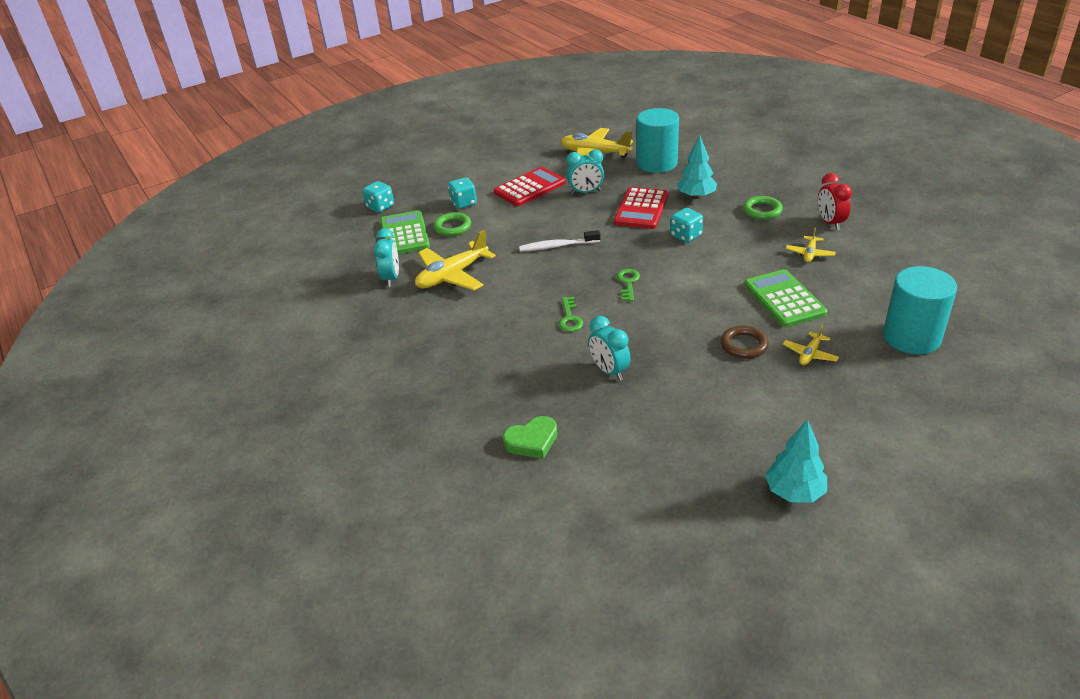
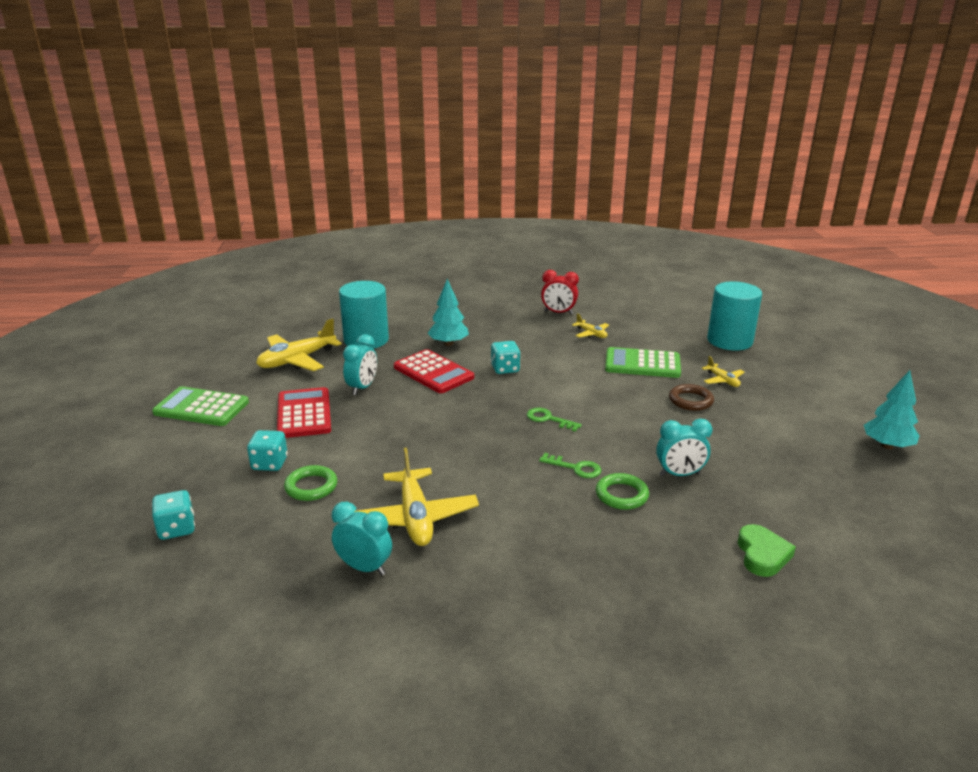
camera: 65 degrees left, 10 degrees down
(404, 234) = (275, 527): green calculator -> green calculator (201, 408)
(557, 246) = (440, 434): white toothbrush -> none
(762, 211) = (508, 328): green ring -> green ring (621, 495)

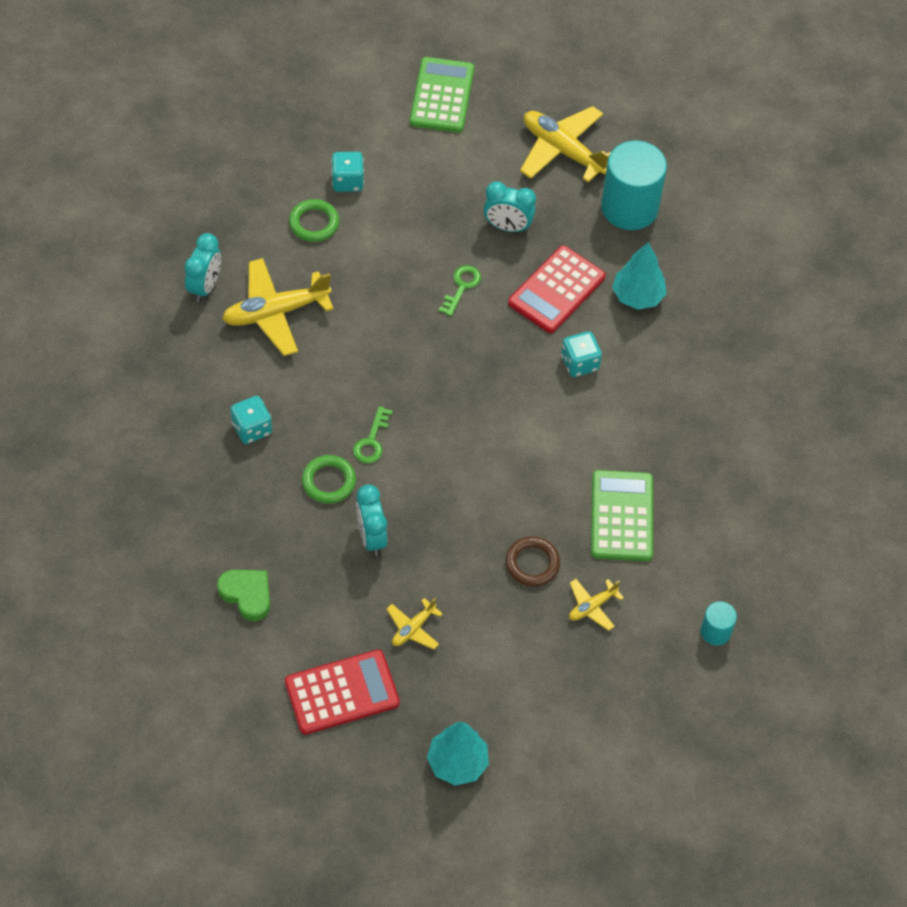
camera: 80 degrees right, 30 degrees up
(177, 529) = (243, 143): turquoise dice -> turquoise dice (252, 429)
(304, 414) = (443, 186): red calculator -> red calculator (342, 692)
(548, 419) = (466, 414): green key -> green key (461, 287)
(558, 313) = (764, 417): red clock -> none
(591, 334) = (701, 458): yellow plane -> yellow plane (413, 628)
(729, 341) = (715, 631): turquoise cylinder -> turquoise cylinder, size x0.48
(762, 555) = (247, 595): green heart -> green heart turned 135 degrees counterclockwise

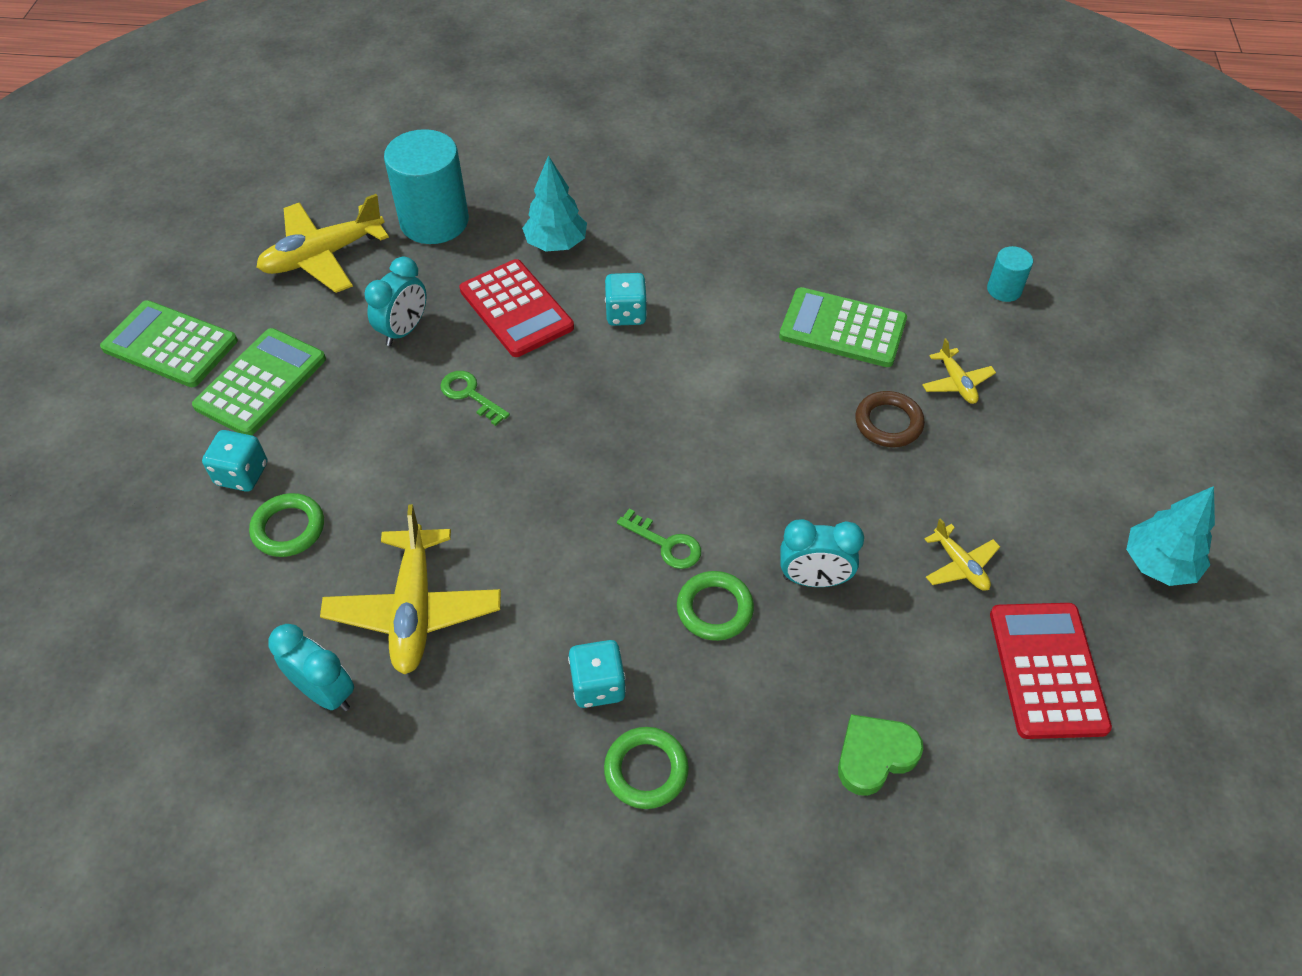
camera: 70 degrees left, 5 degrees down
(202, 469) = (646, 770): none -> green ring
(427, 161) = (261, 383): none -> green calculator

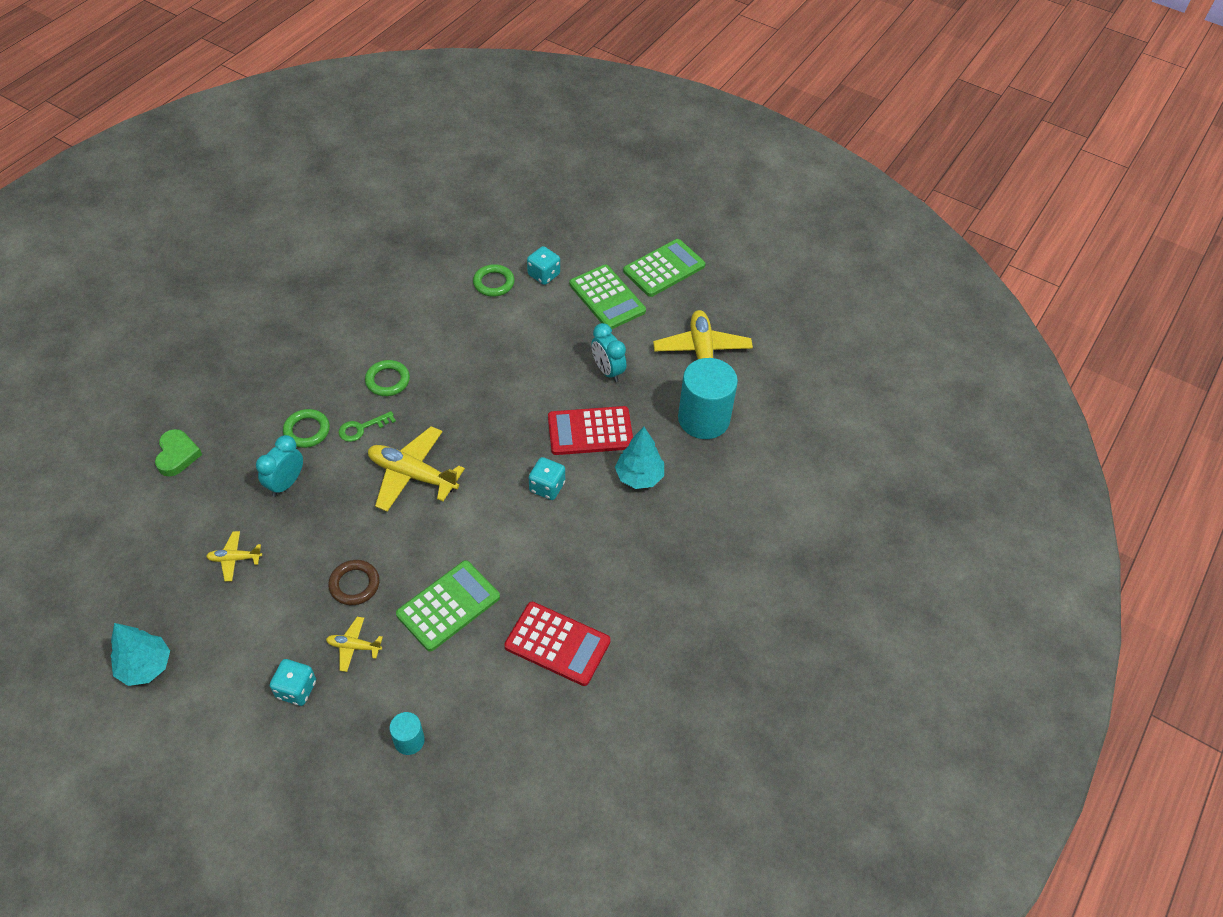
camera: 115 degrees right, 0 degrees up
(325, 692) = (388, 271): turquoise clock -> none
(414, 609) = (406, 314): yellow plane -> yellow plane (413, 475)
(470, 395) = (533, 383): green key -> none
(598, 685) = (307, 366): turquoise dice -> turquoise dice (296, 689)
(646, 770) = (251, 366): green ring -> green ring (387, 380)
(1047, 670) = (146, 559): red calculator -> red calculator (557, 644)

